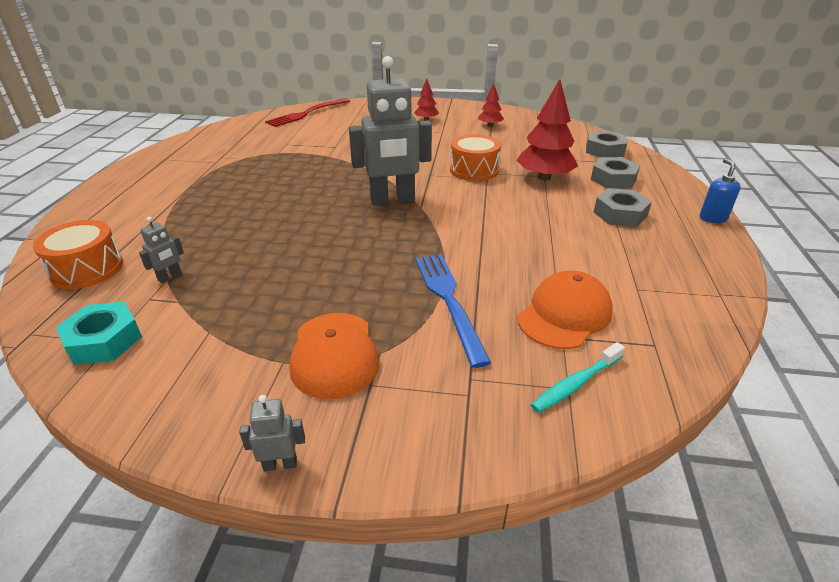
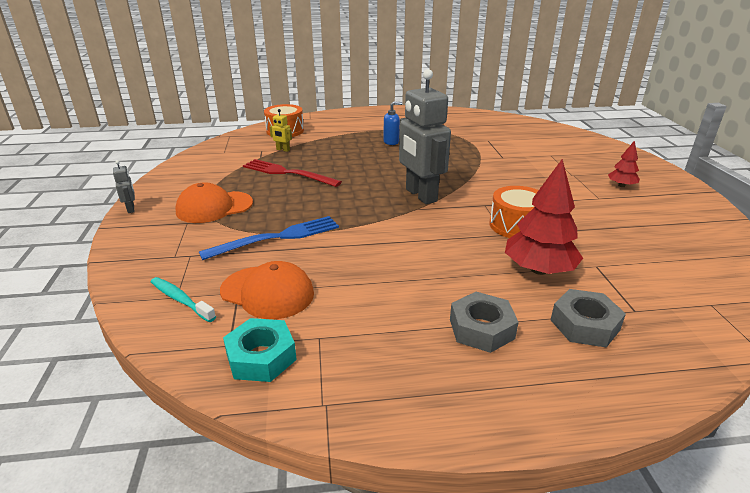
camera: 75 degrees right, 5 degrees down
(104, 340) = (225, 150): turquoise nut -> turquoise nut (261, 357)
(170, 277) = (283, 150): grey robot -> yellow robot
(306, 113) = (560, 134): red fork -> red fork (287, 173)
(490, 125) = (657, 223): red tree -> none
(604, 150) = (684, 317): grey nut -> none
(712, 218) = (530, 423): blue soap dispenser -> blue soap dispenser (391, 142)

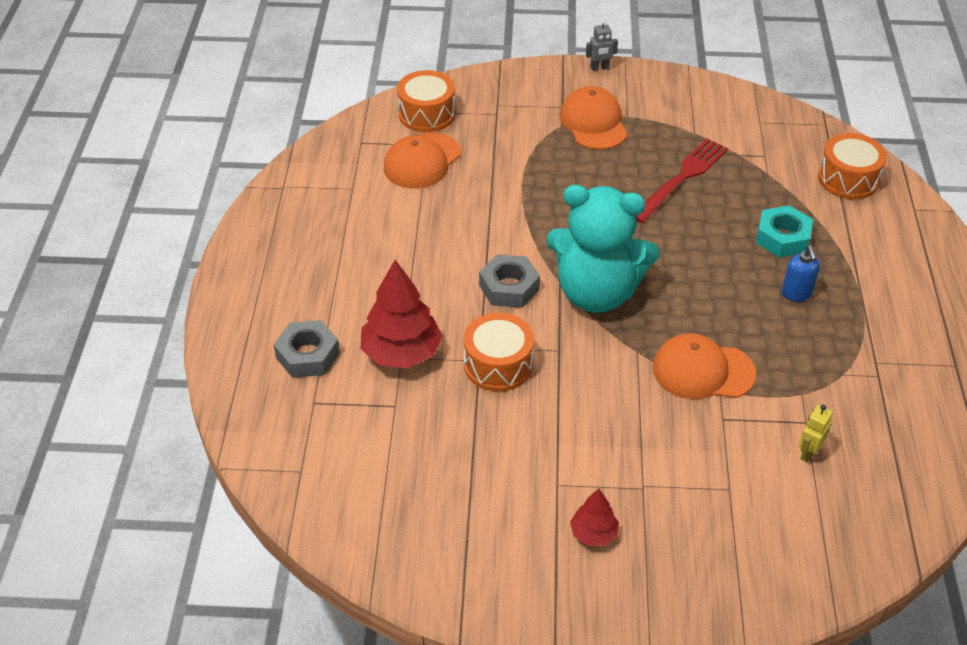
camera: 100 degrees right, 15 degrees up
(180, 299) = (427, 114): turquoise toothbrush -> orange drum
(261, 357) = (341, 158): turquoise nut -> turquoise nut (782, 238)
(277, 237) = (516, 168): blue fork -> none
(283, 150) = (766, 175): yellow robot -> yellow robot (808, 452)
(420, 195) = (596, 293): grey robot -> turquoise teddy bear
(470, 162) = (703, 371): none -> orange cap
(481, 329) = (328, 284): grey nut -> grey nut (509, 287)

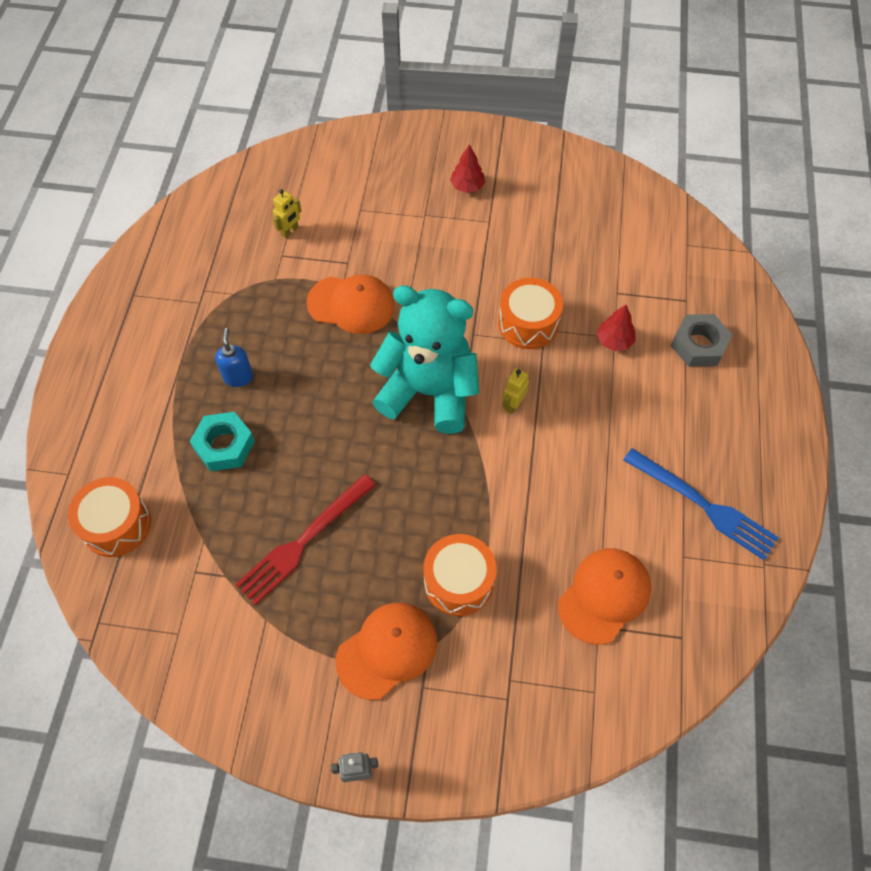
camera: 175 degrees left, 15 degrees up
(328, 222) = (704, 505): none -> blue fork
(401, 353) = (614, 341): red tree -> red tree, size x0.53
(427, 114) = (601, 687): orange drum -> orange drum (459, 581)
(509, 287) = (513, 405): grey nut -> yellow robot
(593, 123) = (387, 650): orange cap -> orange cap turned 120 degrees counterclockwise

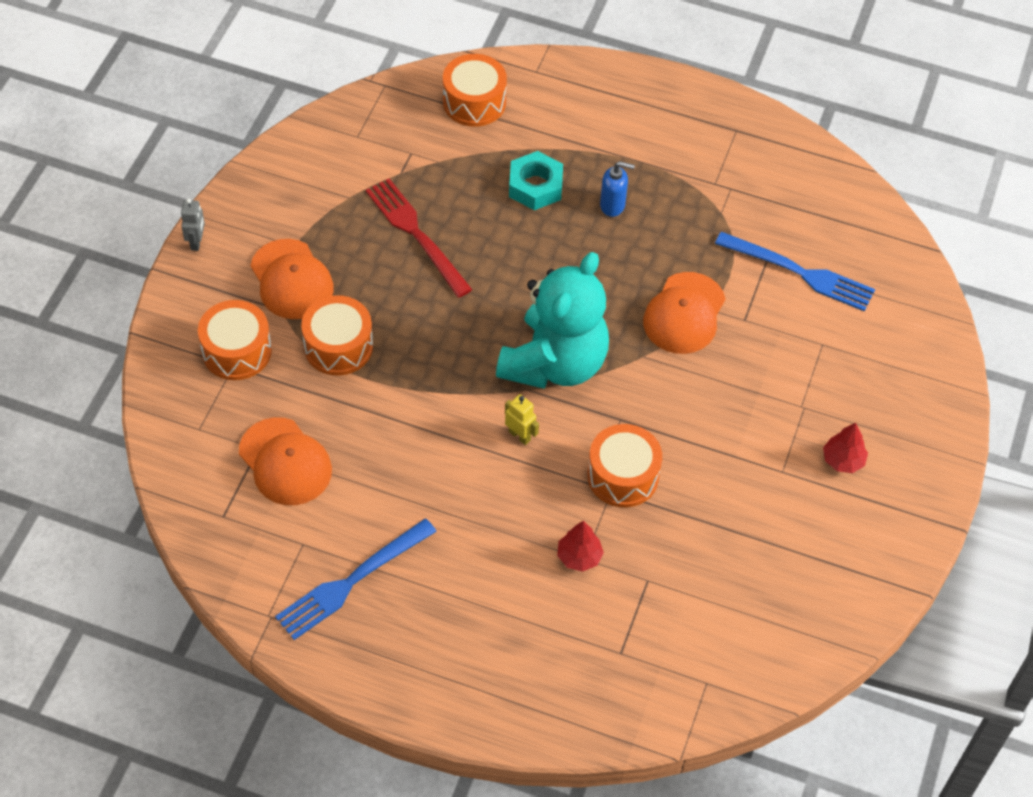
camera: 100 degrees right, 5 degrees down
(290, 231) = (800, 273): yellow robot -> blue fork
(490, 681) = (237, 351): none -> orange drum
(699, 345) = (553, 645): grey nut -> none

